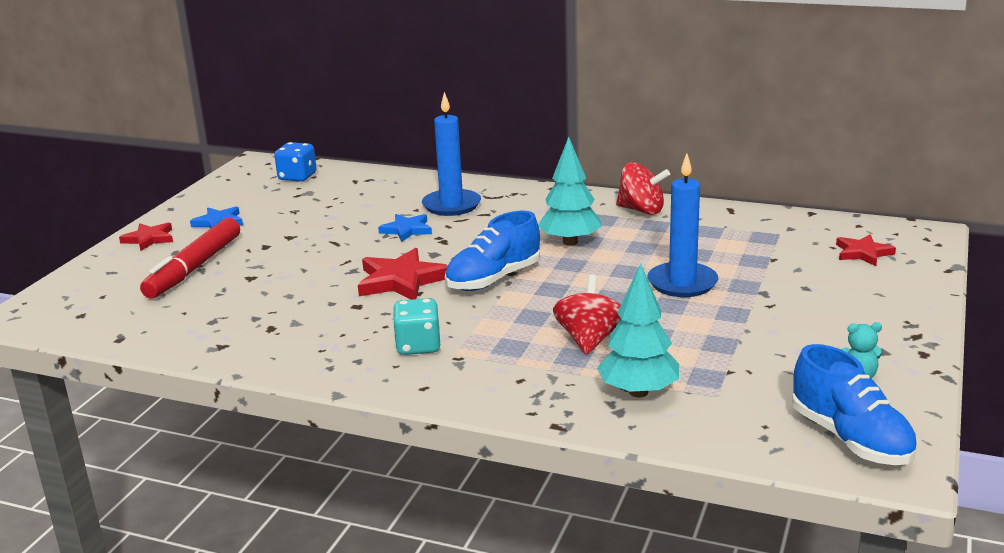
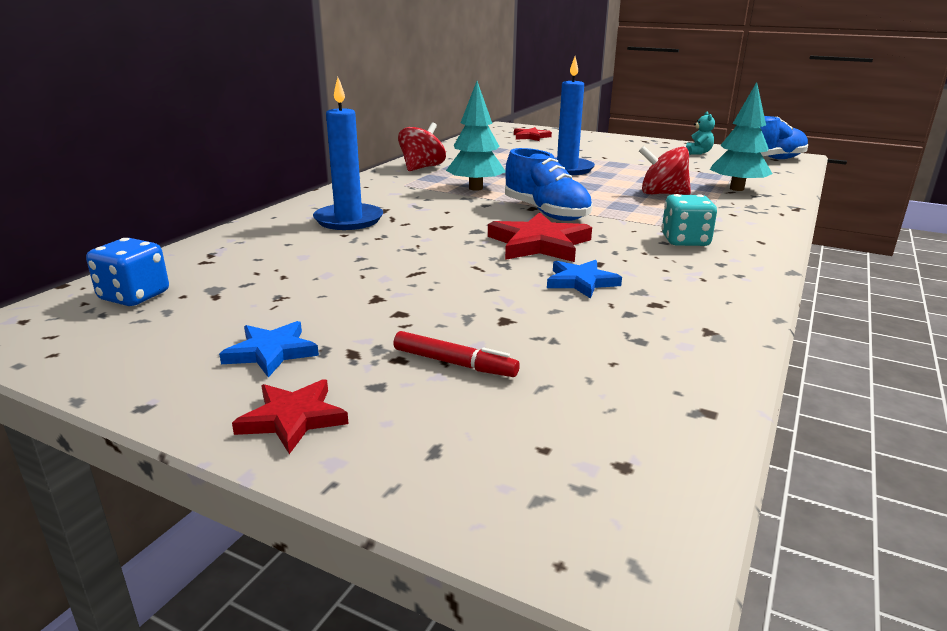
camera: 85 degrees left, 0 degrees up
(194, 268) = (454, 363): red marker -> red marker, size x0.52
(407, 230) = (403, 239): blue star -> blue star (581, 282)

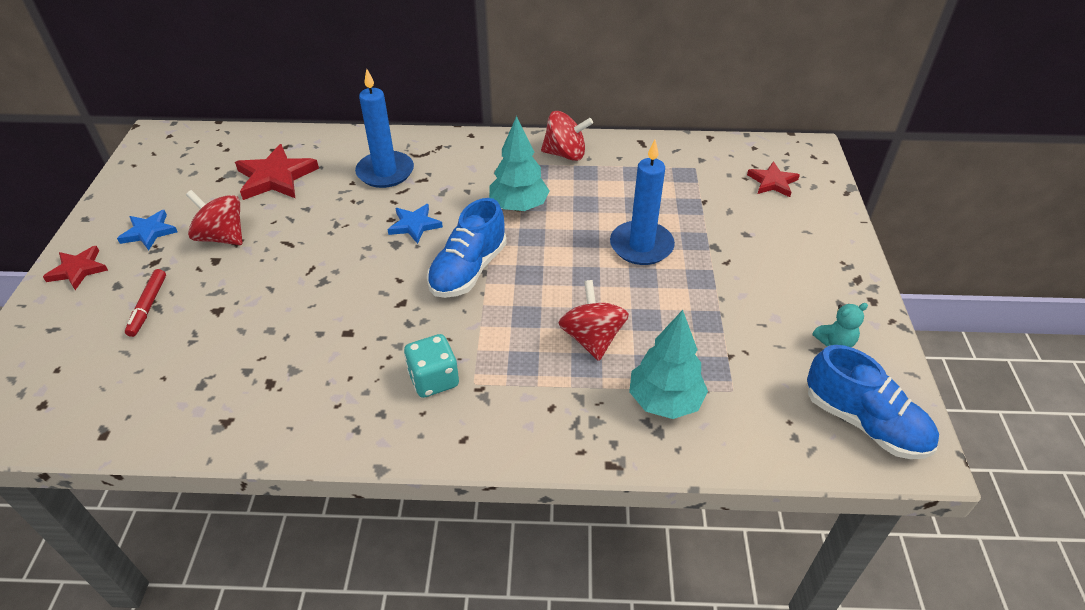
camera: 65 degrees right, 20 degrees up
(134, 296) = (209, 152): blue dice -> none
(355, 305) = (222, 237): none -> red spinning top
(539, 244) = (379, 287): red star -> red star (276, 177)
(581, 282) = (300, 331): blue star -> blue star (414, 225)

